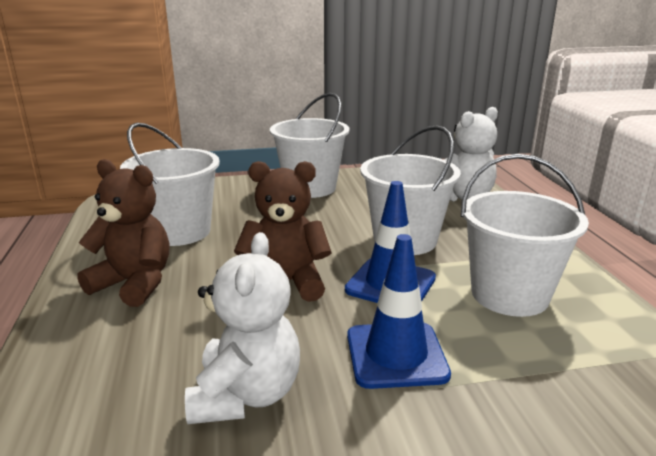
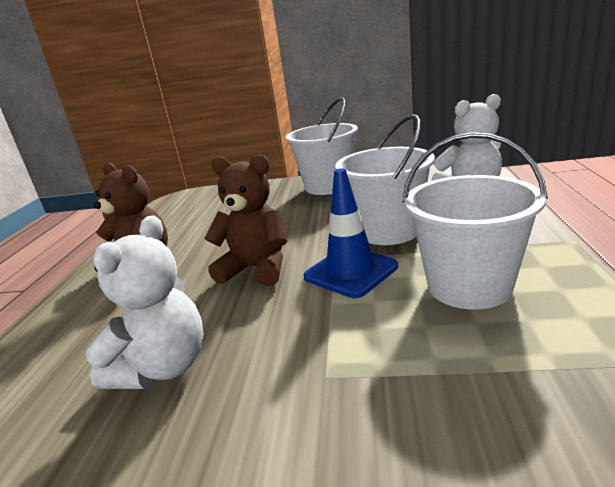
camera: 20 degrees right, 0 degrees up
(179, 231) = (200, 225): white bucket -> none
(396, 355) = (316, 341): blue traffic cone -> none

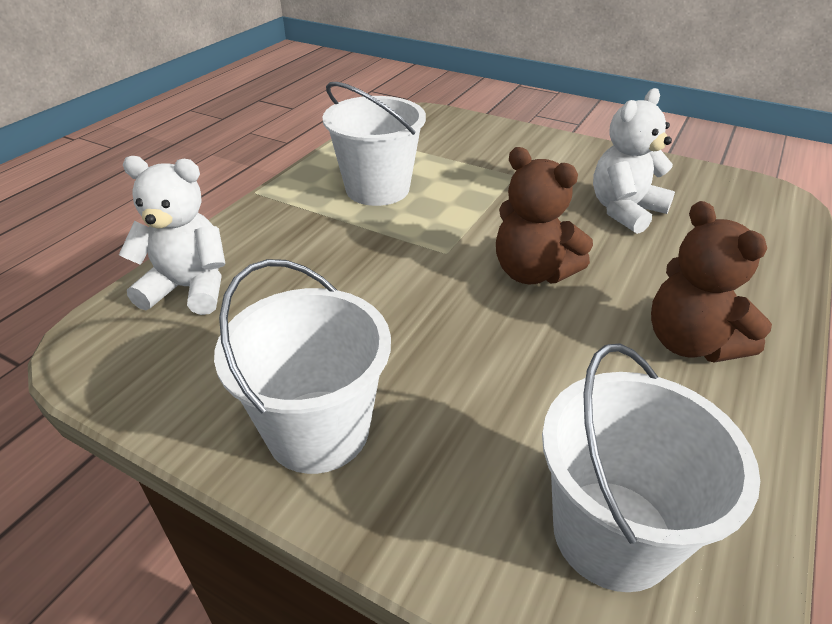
camera: 160 degrees left, 15 degrees up
(351, 272) = (445, 232): blue traffic cone -> none
(388, 231) = (362, 264): white bucket -> white bucket (612, 533)

